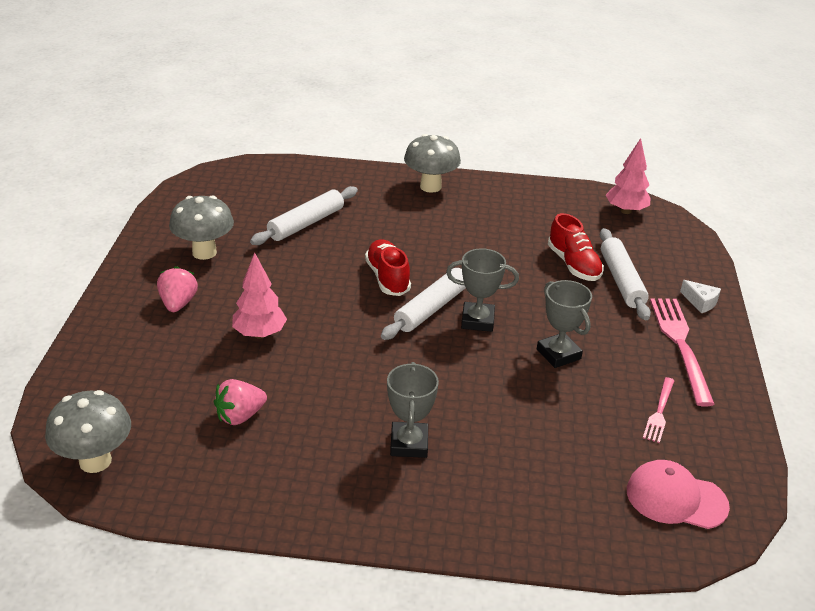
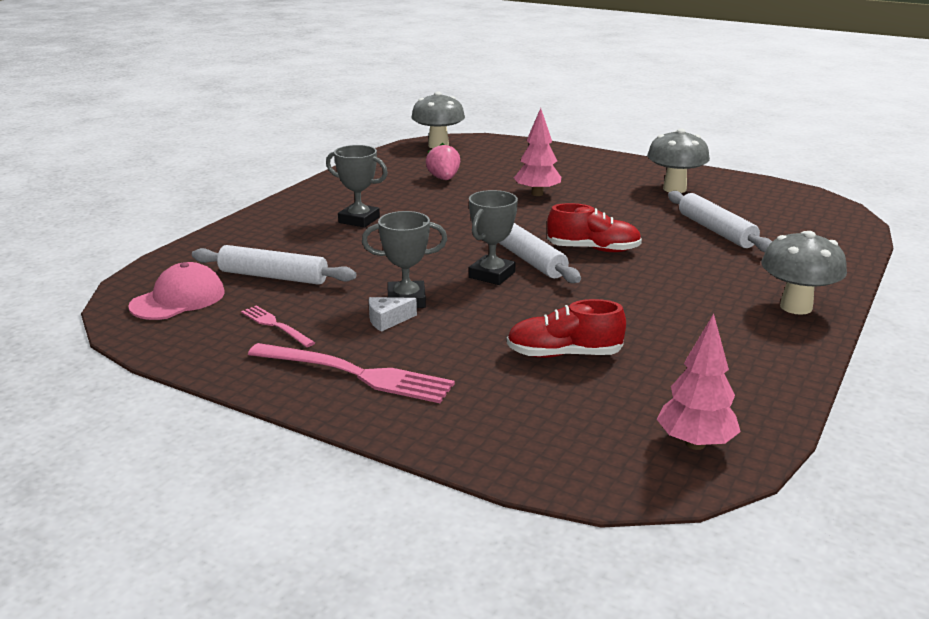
camera: 115 degrees right, 10 degrees down
(178, 304) = (598, 175): pink strawberry -> none
(621, 281) = (509, 377): white rolling pin -> white rolling pin (273, 277)
(700, 302) = (422, 421): white cheese -> white cheese (387, 320)

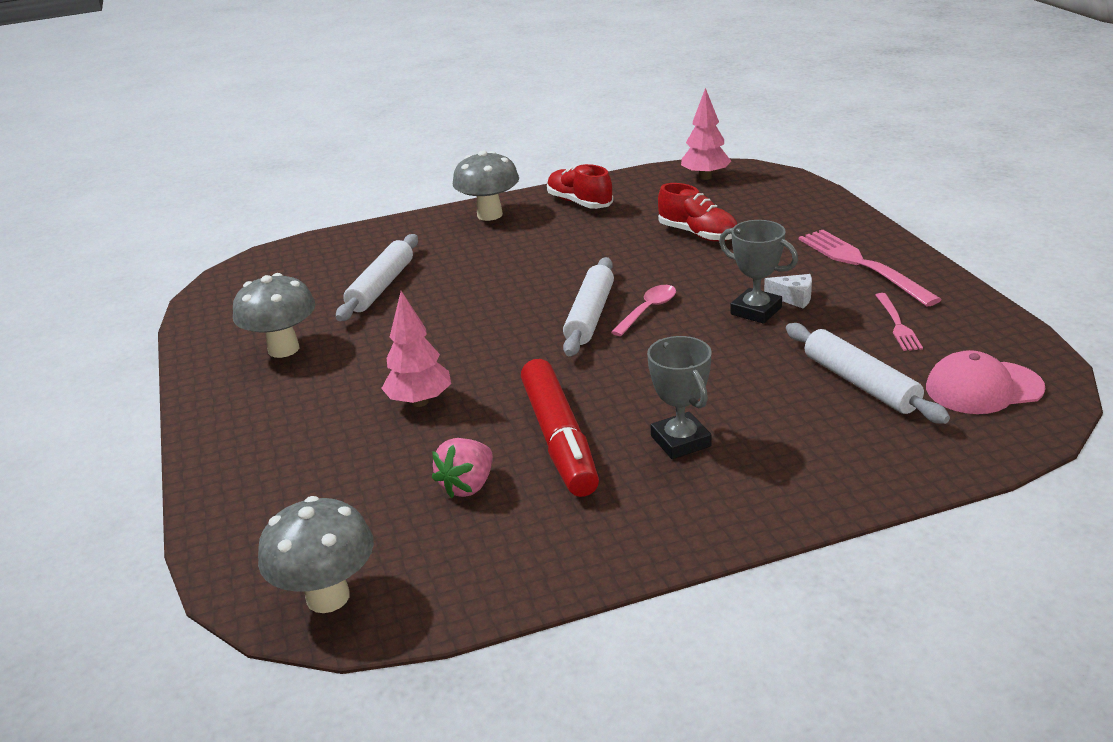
camera: 135 degrees left, 5 degrees up
(429, 203) = (559, 438): none -> red marker
(492, 275) = (648, 310): grey trophy -> pink spoon
(593, 249) = (517, 305): red shoe -> red shoe (579, 203)

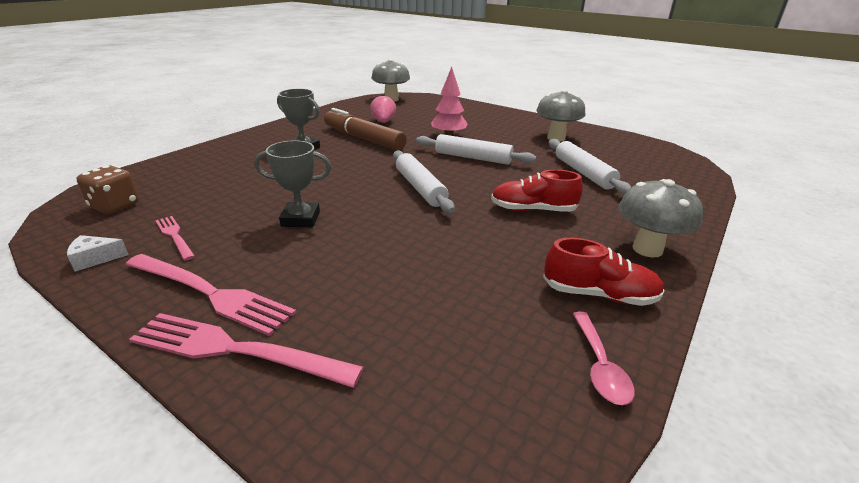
camera: 140 degrees right, 0 degrees up
(559, 438) = (364, 139): red marker -> brown marker
(648, 310) = (384, 200): pink spoon -> pink spoon (599, 366)
(698, 234) = (415, 286): red shoe -> red shoe (532, 210)
(705, 177) = (520, 419): pink tree -> none
(793, 298) = (273, 237): white cheese -> white cheese (95, 259)
(846, 230) = (236, 350): none -> pink fork
(860, 383) = (206, 191): white rolling pin -> white rolling pin (473, 158)
(983, 388) = (115, 206): pink cap -> brown dice

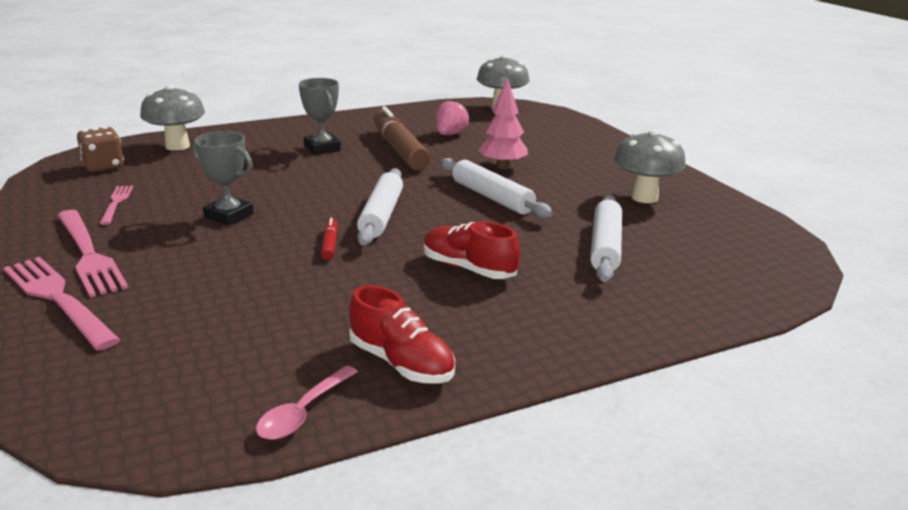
camera: 30 degrees right, 5 degrees down
(95, 259) = (45, 205): white cheese -> none
(415, 220) = (330, 244): none -> red marker
(647, 249) = (533, 344): grey mushroom -> grey mushroom (177, 146)

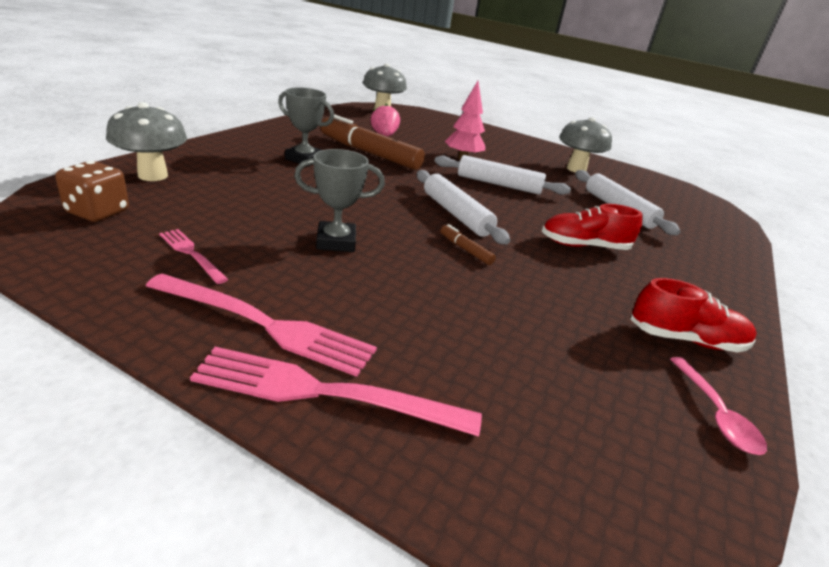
camera: 40 degrees left, 5 degrees up
(330, 244) = (466, 250): red marker -> brown marker

